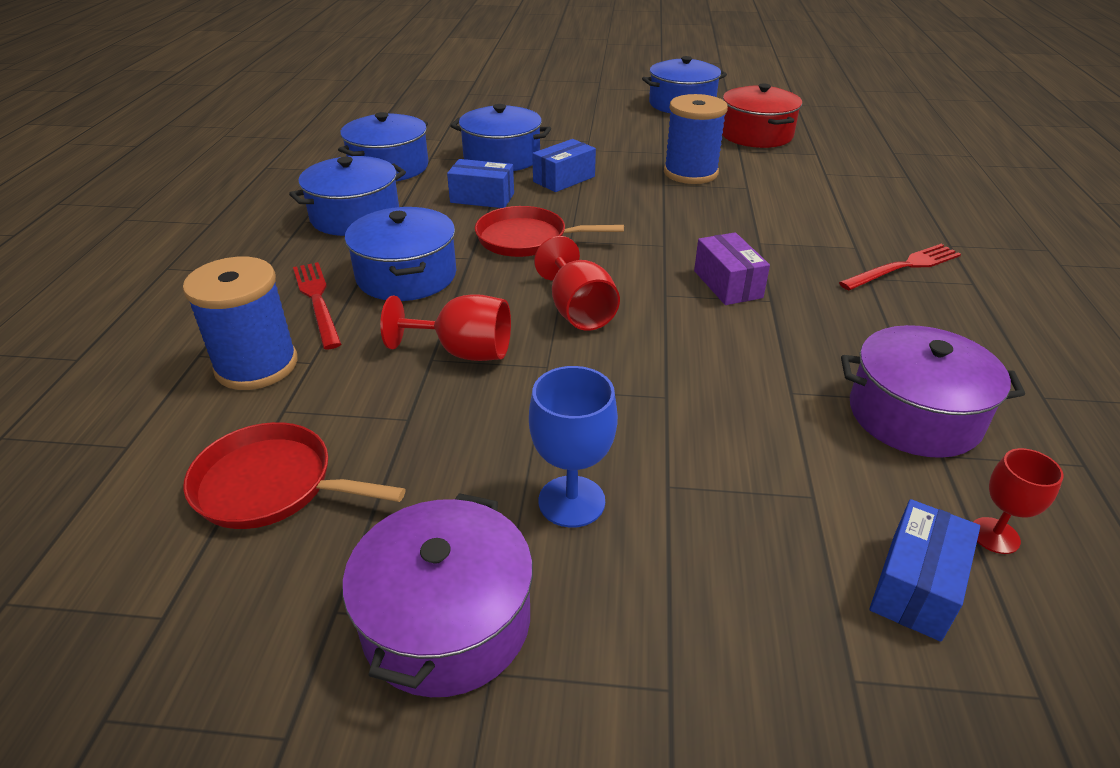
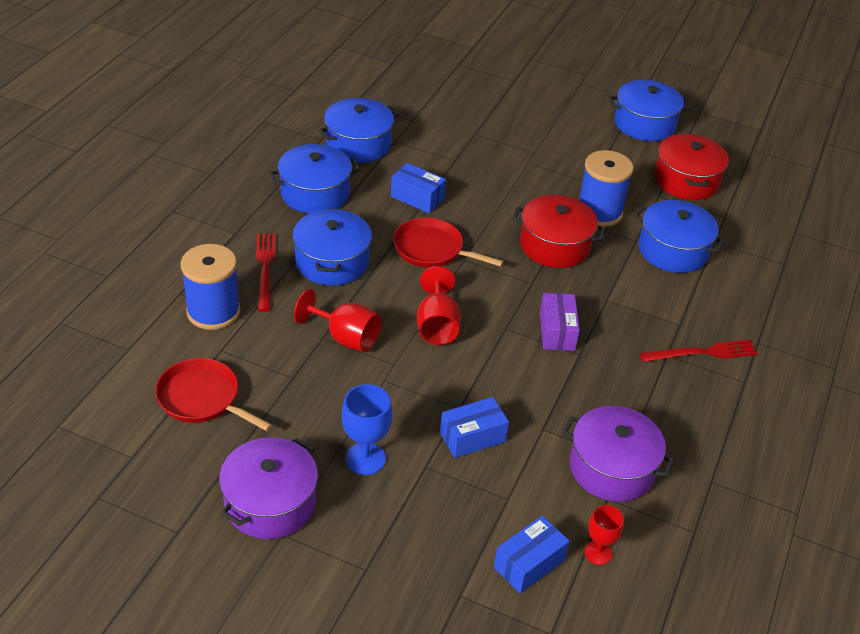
camera: 15 degrees right, 5 degrees up
(502, 157) = (452, 155): blue pot -> blue pot (673, 250)
(564, 179) = (491, 193): blue box -> blue box (472, 437)
(665, 208) = (555, 245): none -> red pot

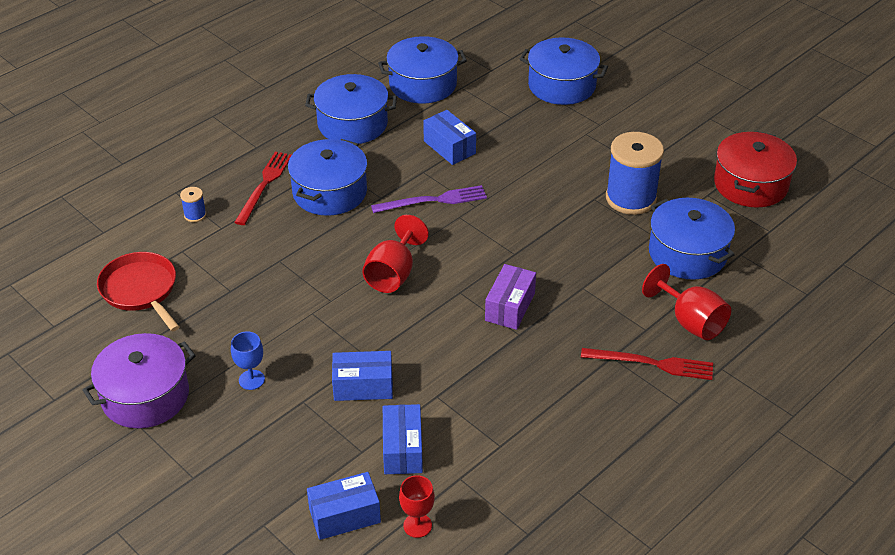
camera: 25 degrees right, 0 degrees up
(213, 312) = (195, 215): blue spool -> blue spool, size x0.43
(345, 337) = (300, 265): red goblet -> red goblet (690, 321)
(365, 459) = (251, 380): blue goblet -> blue goblet, size x0.65
(432, 249) = (433, 200): red pan -> purple fork
(543, 486) = (403, 449): none -> blue box
(555, 245) = (561, 222): red pot -> none
(611, 468) = (482, 451): purple pot -> none
(644, 124) = (741, 116): blue pot -> blue pot (562, 85)

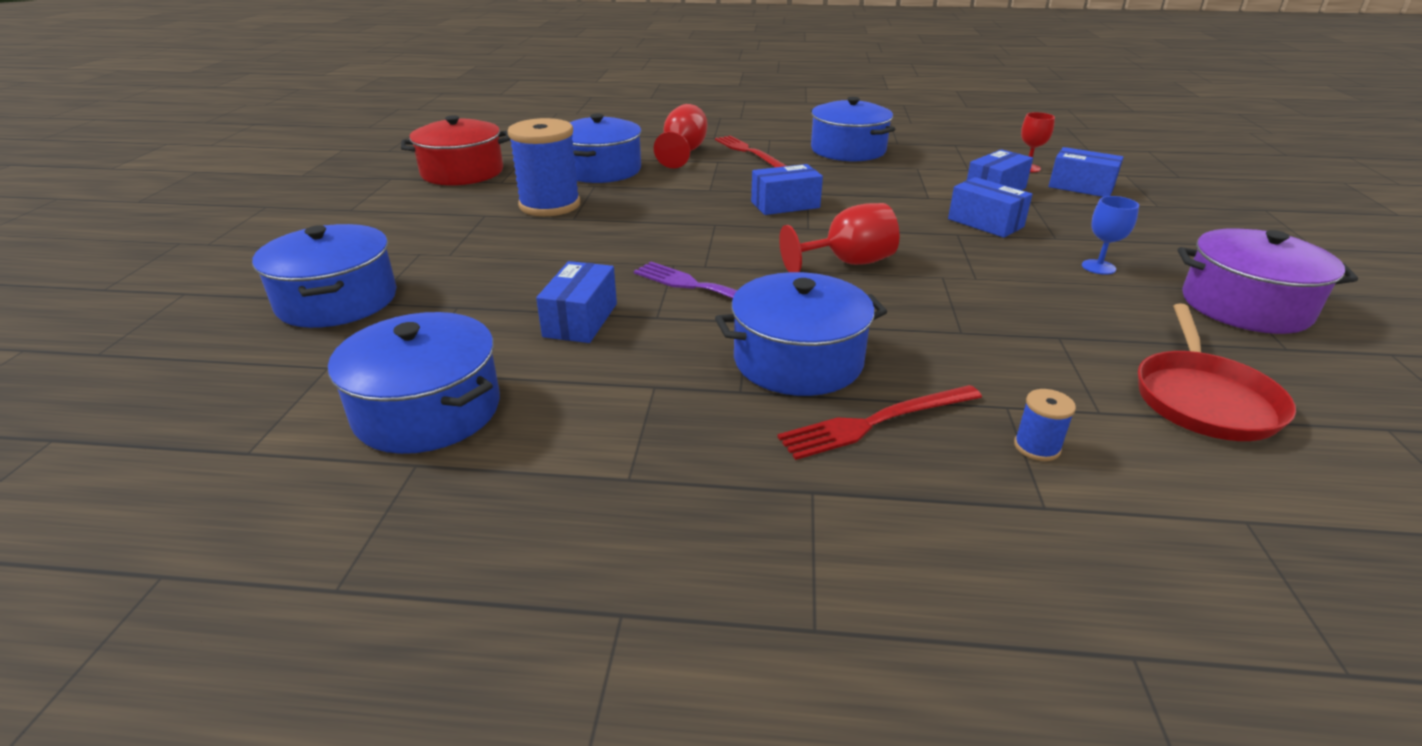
camera: 130 degrees left, 10 degrees down
(352, 124) = (620, 423): blue pot -> blue pot (848, 150)
(510, 307) = (785, 205): purple box -> blue box

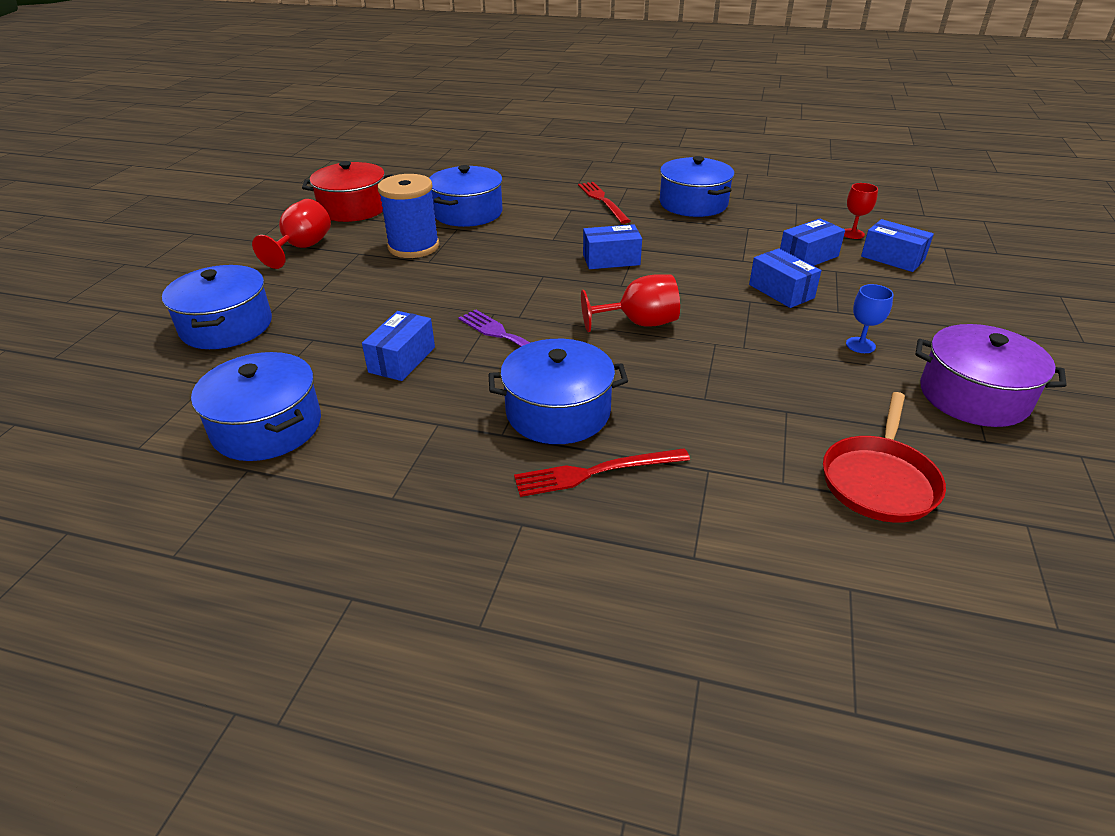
camera: 10 degrees right, 5 degrees up
(683, 153) = (544, 198): red goblet -> red goblet (302, 248)
(1037, 447) = (714, 507): blue spool -> none

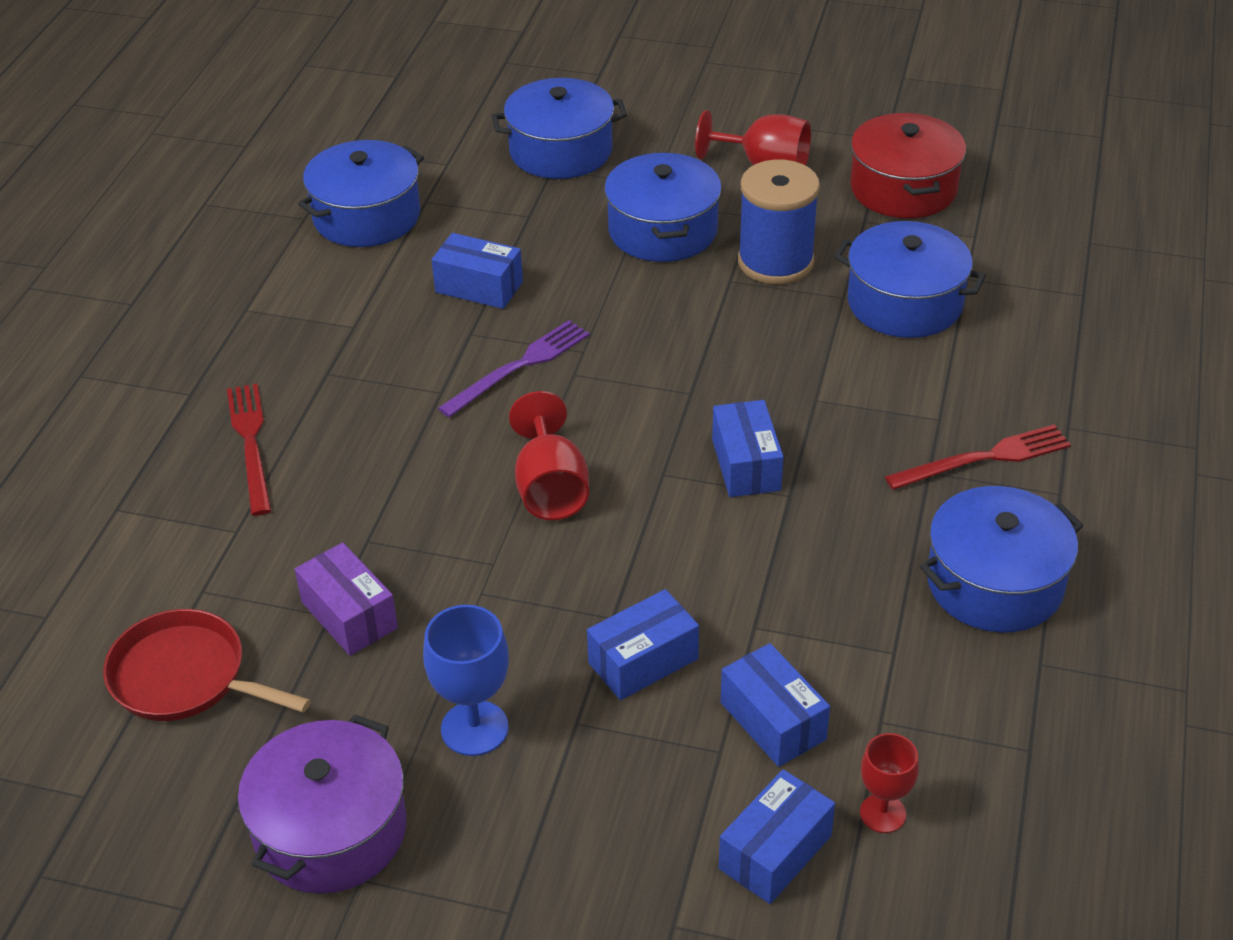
camera: 90 degrees right, 5 degrees up
(558, 412) = (359, 414): blue pot -> blue pot (662, 230)
(783, 401) = (349, 615): none -> purple box
(860, 345) = (474, 728): blue goblet -> blue goblet, size x1.54

